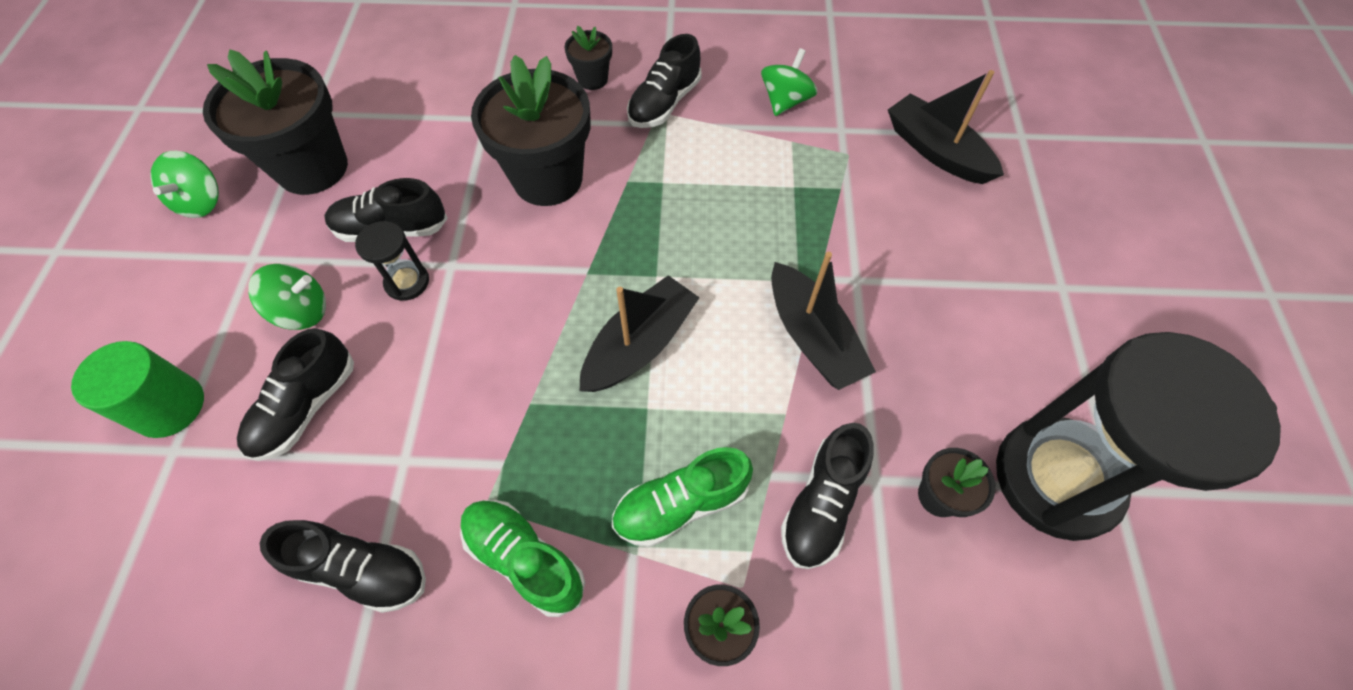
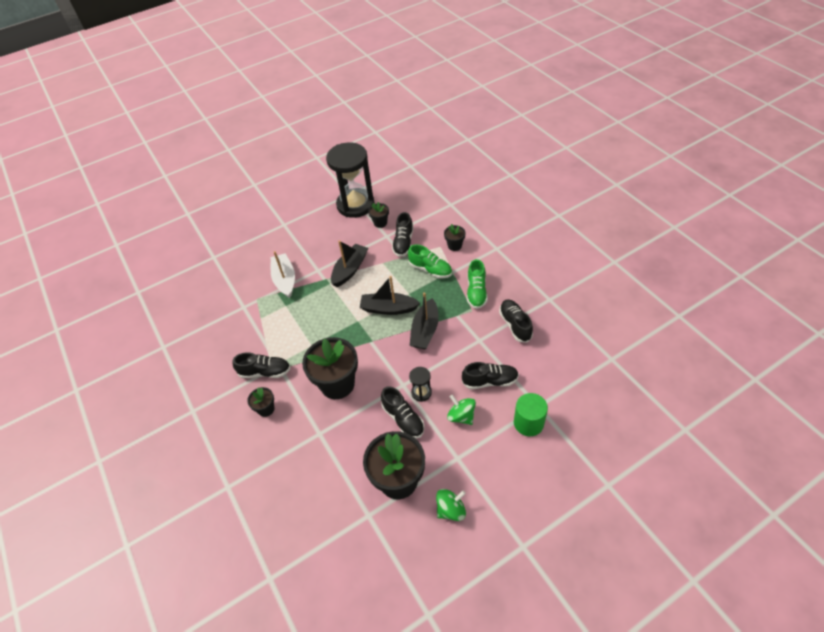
camera: 120 degrees left, 10 degrees down
(785, 101) = (237, 332): green spinning top -> none
(822, 504) = (403, 243): black shoe -> black shoe turned 105 degrees clockwise
(868, 214) = (285, 279): none -> white boat
(936, 151) = (238, 275): black boat -> black boat (425, 330)

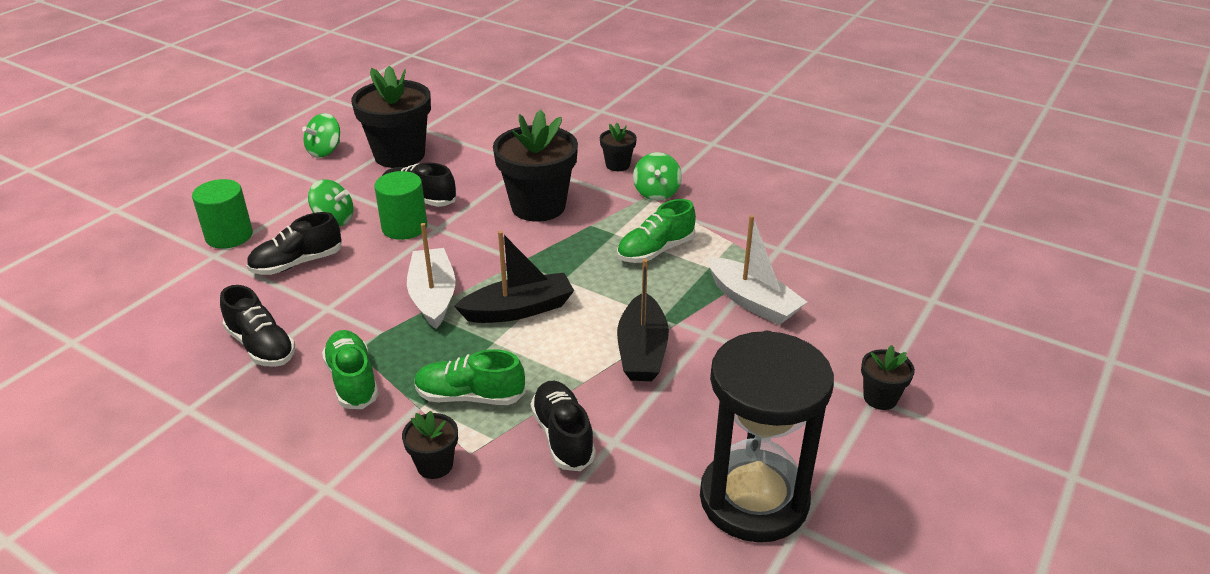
camera: 150 degrees right, 15 degrees down
(265, 372) = (656, 193): black shoe -> green spinning top
(301, 325) = (655, 251): none -> green shoe
(380, 223) = (652, 469): black flower pot -> black flower pot (880, 398)
(421, 392) = (404, 227): black hourglass -> green cylinder
(425, 330) = (433, 296): black boat -> white boat

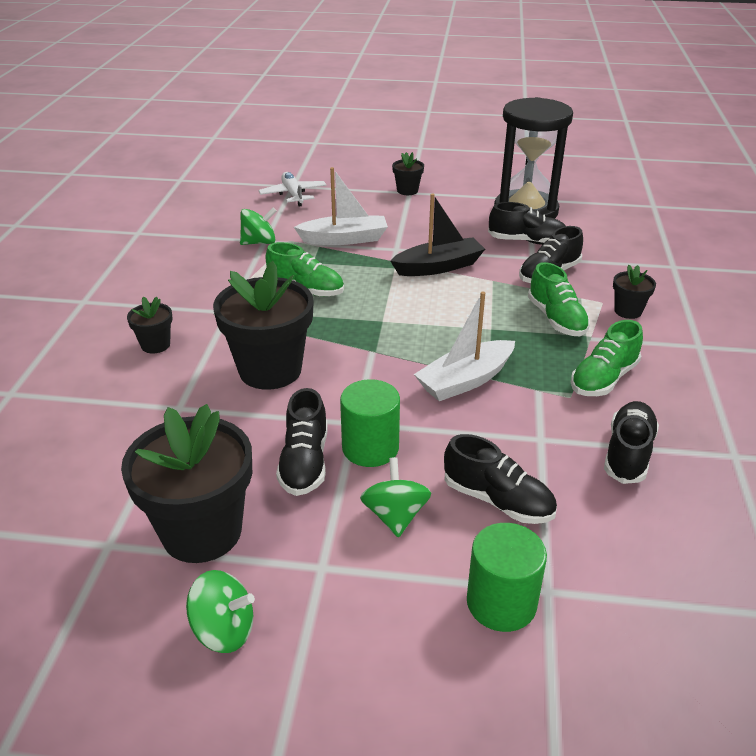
camera: 115 degrees left, 0 degrees up
(519, 310) = (441, 330): black boat -> none
(656, 193) = (204, 310): green spinning top -> green spinning top (259, 242)
(658, 456) = (527, 241): none -> black shoe
(752, 301) = (344, 239): white boat -> white boat turned 60 degrees clockwise
(900, 293) = (293, 195): none -> white plane

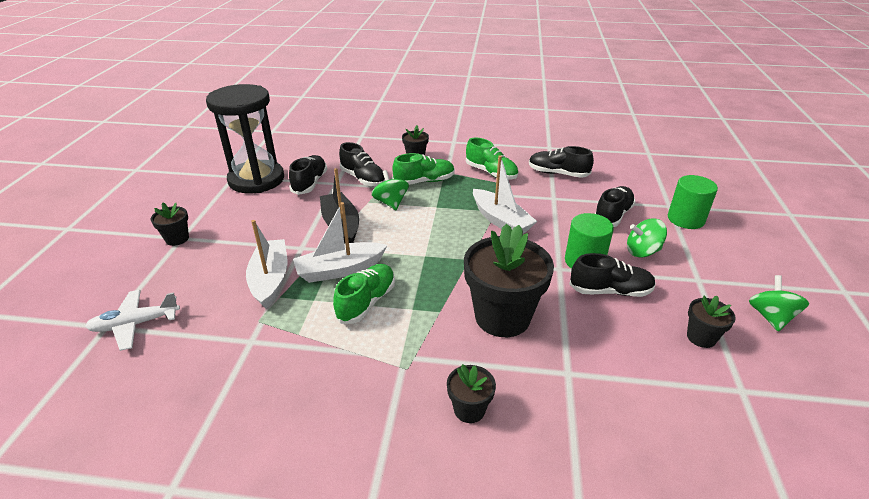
camera: 90 degrees left, 0 degrees up
(202, 532) = (701, 337): black flower pot -> black flower pot, size x0.48
(259, 242) = (254, 345): green spinning top -> green spinning top (391, 203)
(358, 272) = (340, 270): none -> white boat

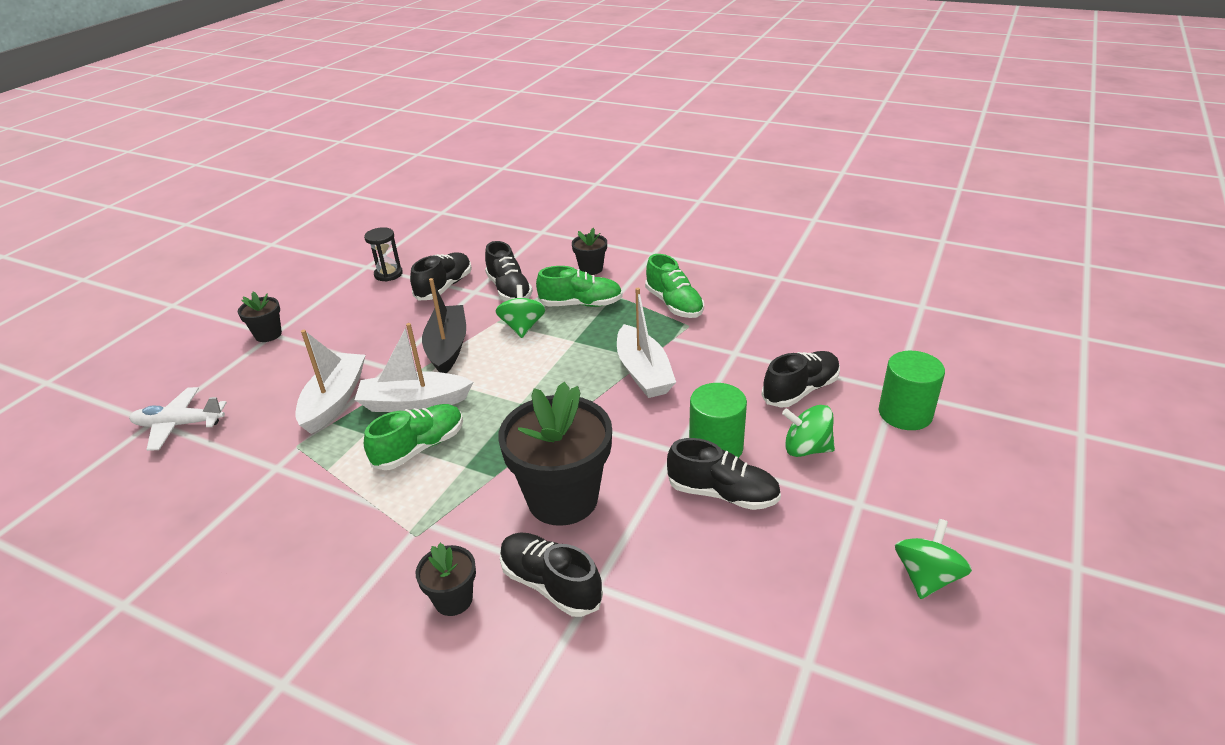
camera: 20 degrees right, 0 degrees up
(256, 180) = (388, 274): black hourglass -> black hourglass, size x0.42
(558, 173) = (765, 318): black shoe -> black shoe (550, 584)
(701, 337) = (802, 582): black flower pot -> none

